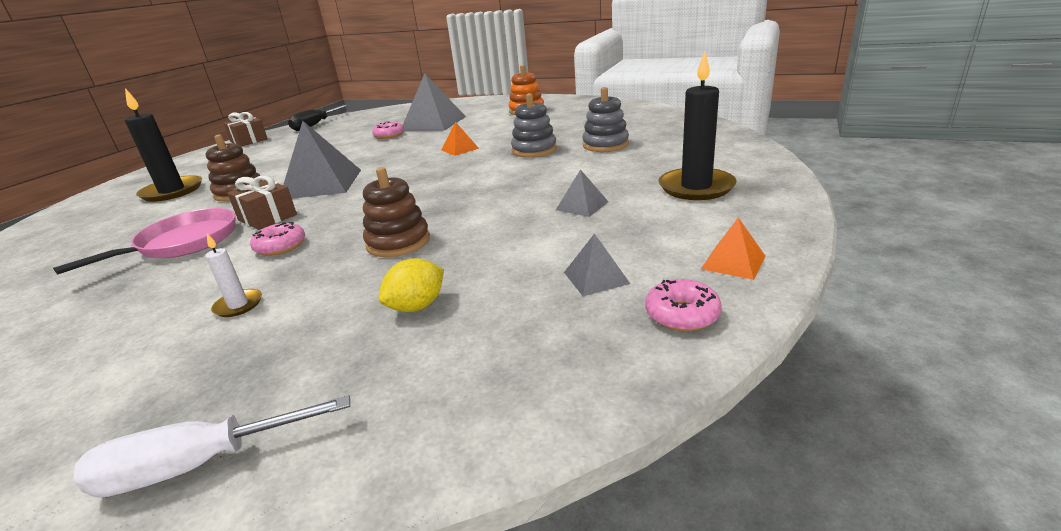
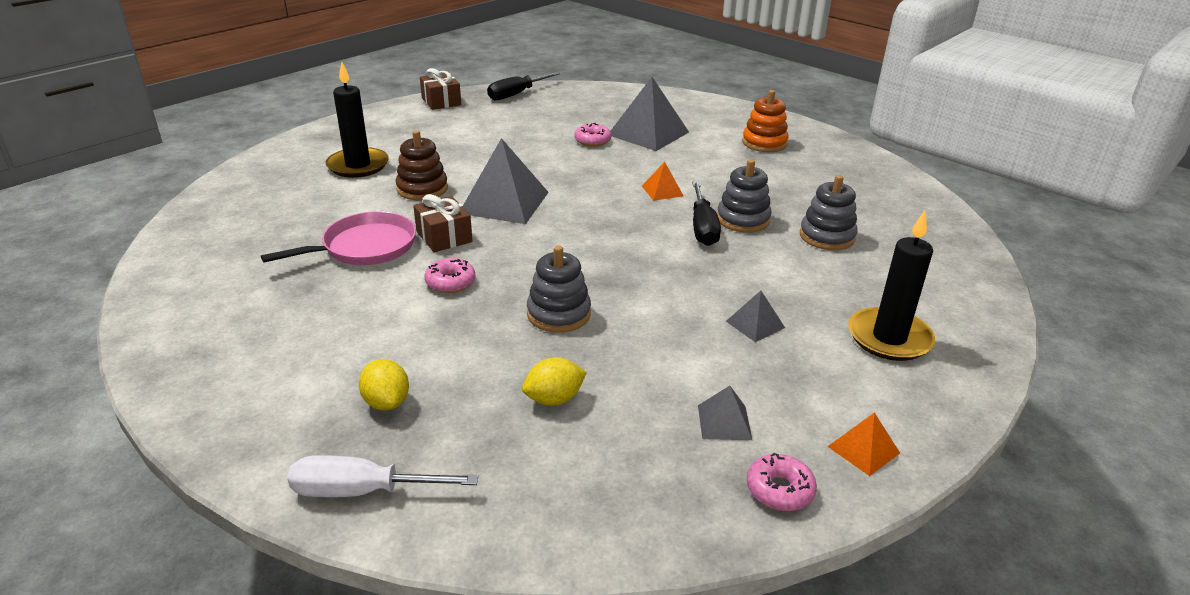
camera: 15 degrees right, 5 degrees up
(222, 362) = (387, 402): none -> yellow lemon
(238, 305) = (405, 344): white candle -> none
(398, 242) = (558, 314): brown stacking toy -> grey stacking toy
(504, 161) = (702, 227): none -> black screwdriver

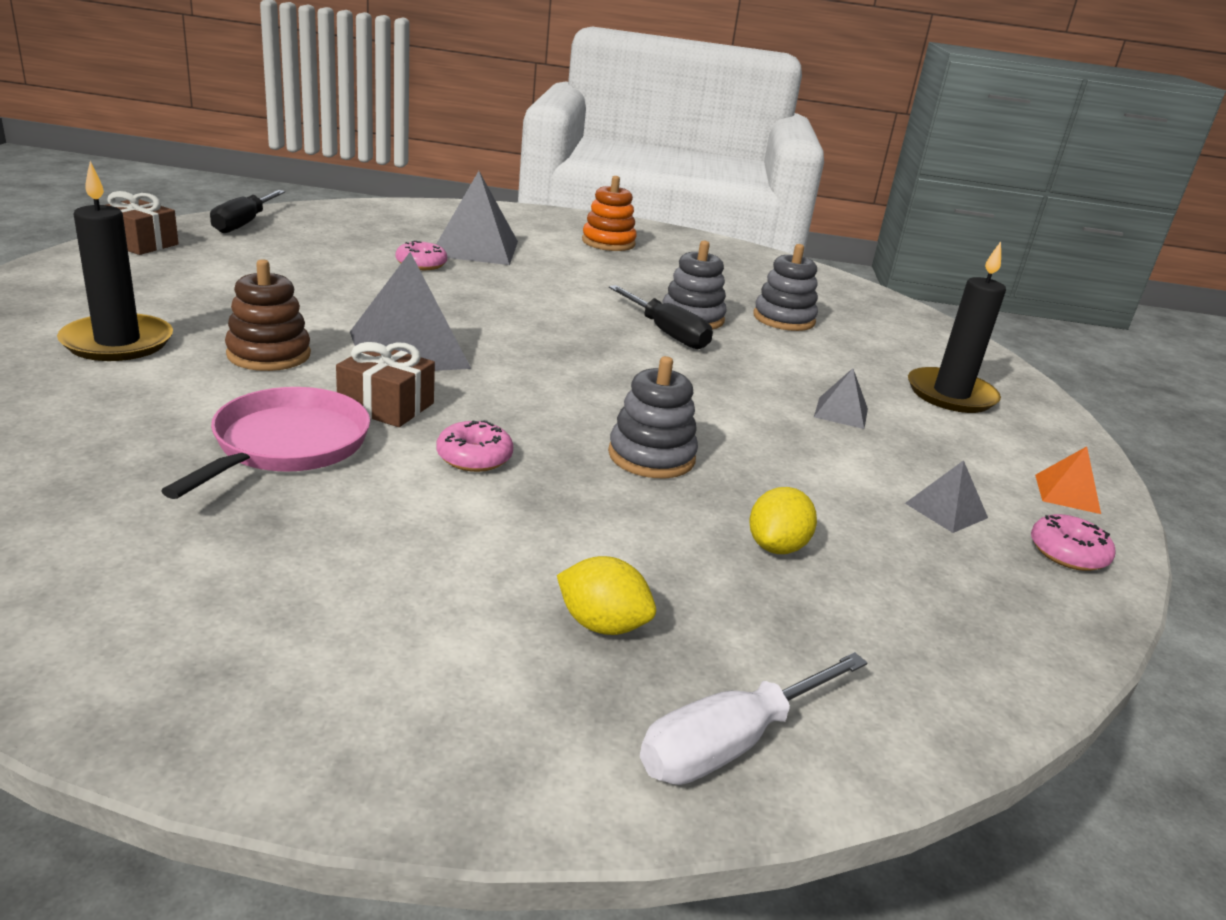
camera: 40 degrees left, 5 degrees down
(662, 191) = (575, 304): orange pyramid -> none

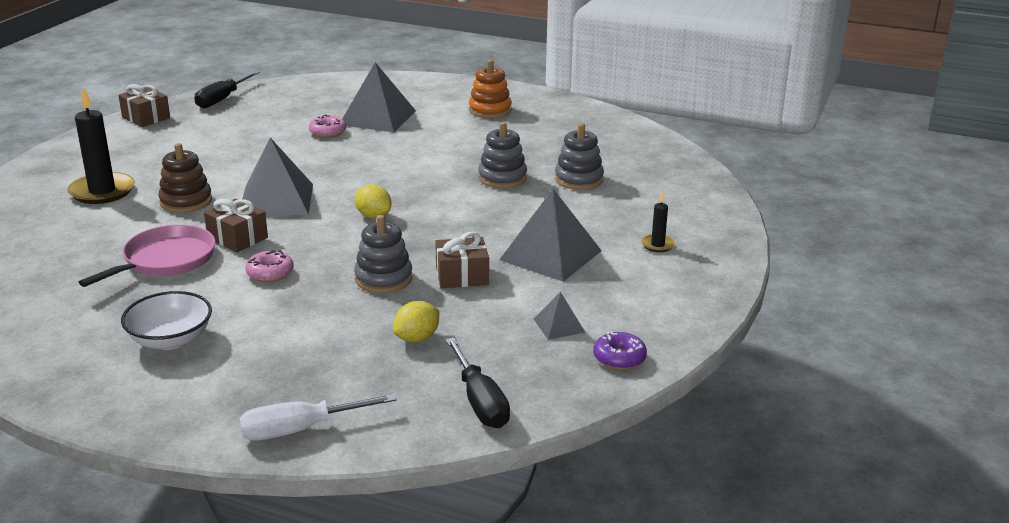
camera: 20 degrees right, 0 degrees up
(377, 586) = (170, 340): none -> white bowl
(602, 624) = (276, 369): yellow lemon -> yellow lemon (373, 216)
(666, 333) = (471, 190): black screwdriver -> black screwdriver (479, 401)
(755, 446) = (462, 276): none -> brown gift
(841, 412) = (551, 255): grey pyramid -> grey pyramid, size x2.07
(951, 394) = (657, 245): black candle -> black candle, size x0.49
(1067, 493) = (667, 321): orange pyramid -> none
(1068, 553) = (619, 358): pink donut -> purple donut

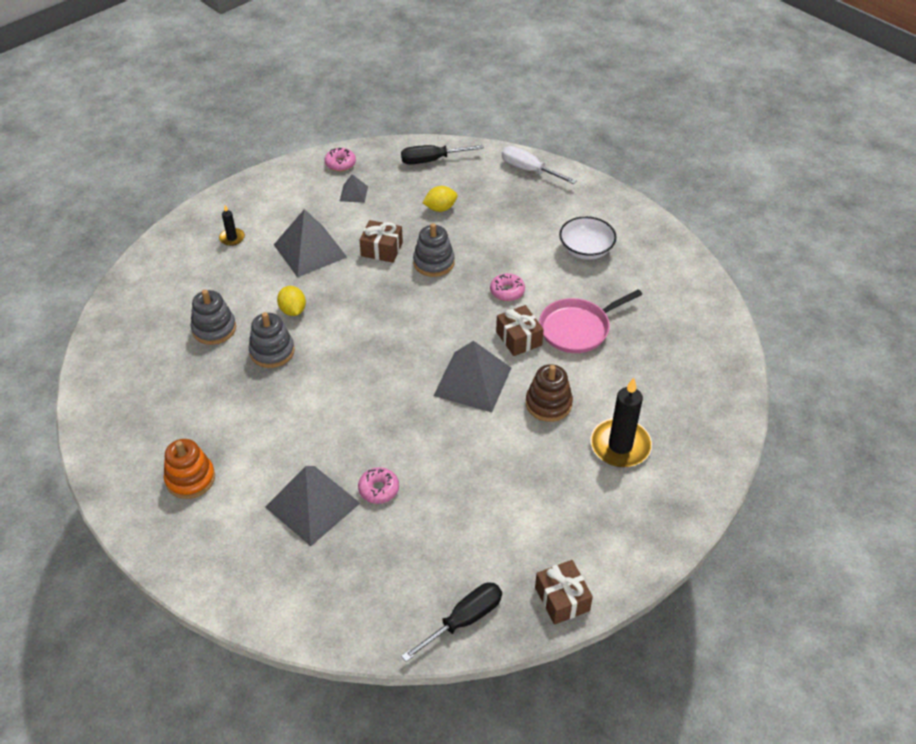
camera: 155 degrees left, 20 degrees up
(301, 429) = (529, 170): white screwdriver -> white screwdriver turned 150 degrees counterclockwise
(373, 216) = (405, 333): yellow lemon -> yellow lemon (293, 310)
(479, 401) = (432, 160): black screwdriver -> black screwdriver turned 105 degrees counterclockwise
(619, 358) = (340, 163): purple donut -> pink donut

